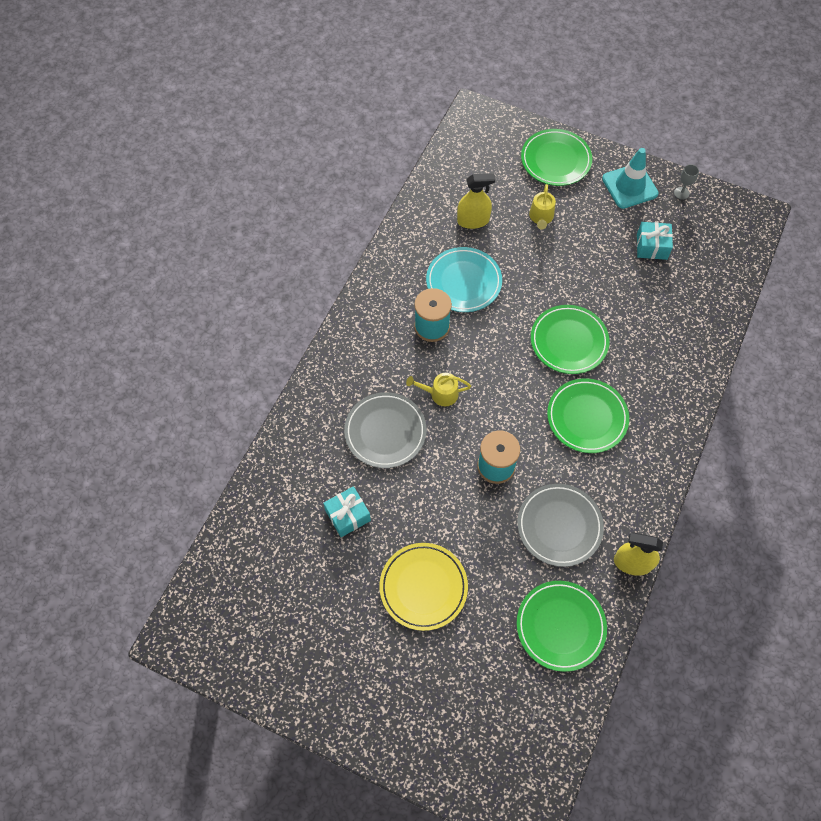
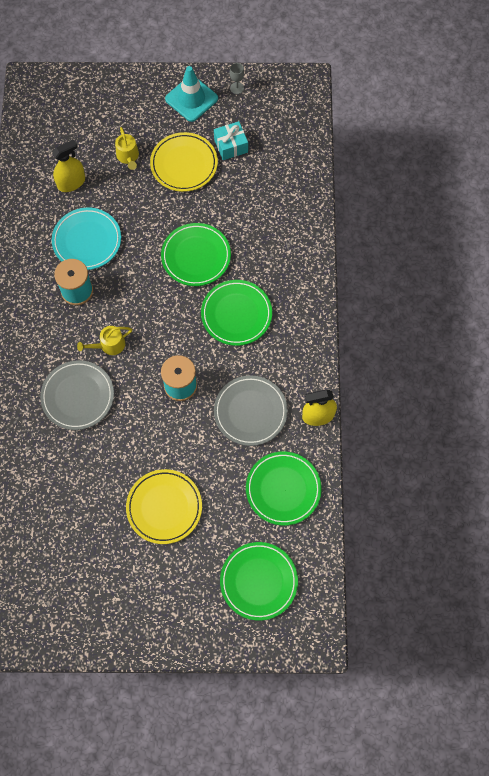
camera: 25 degrees left, 5 degrees up
(348, 515) = (78, 478): turquoise gift -> none
(555, 160) = (119, 99): green plate -> green plate (258, 581)
(595, 246) = (184, 164): none -> yellow plate

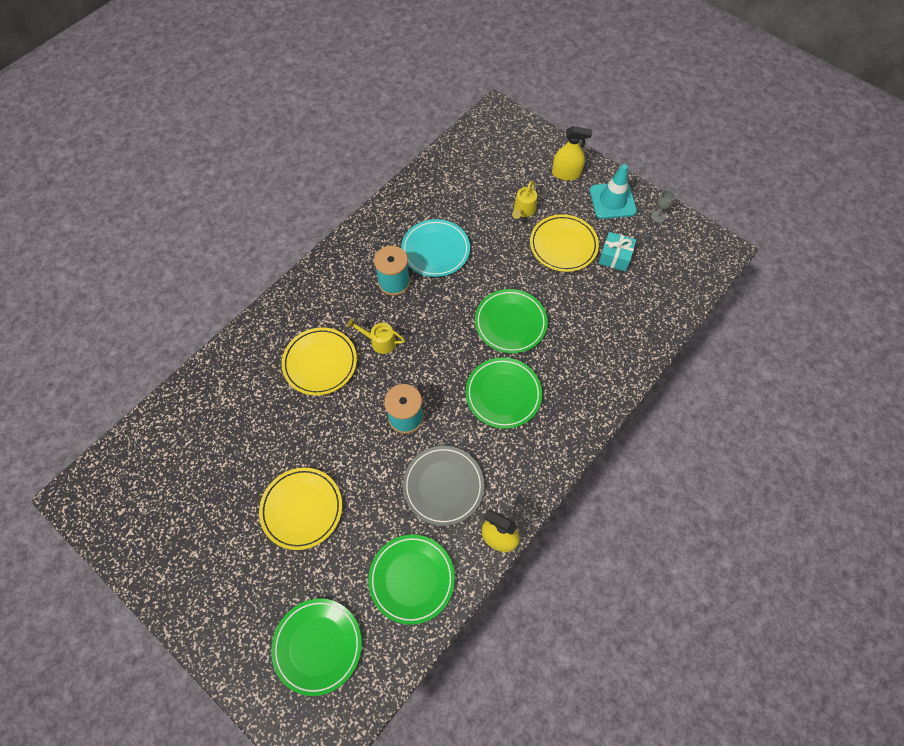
camera: 40 degrees right, 5 degrees down
(71, 182) = (462, 200): yellow spray bottle -> yellow spray bottle (566, 174)
(78, 396) = (320, 363): grey plate -> yellow plate

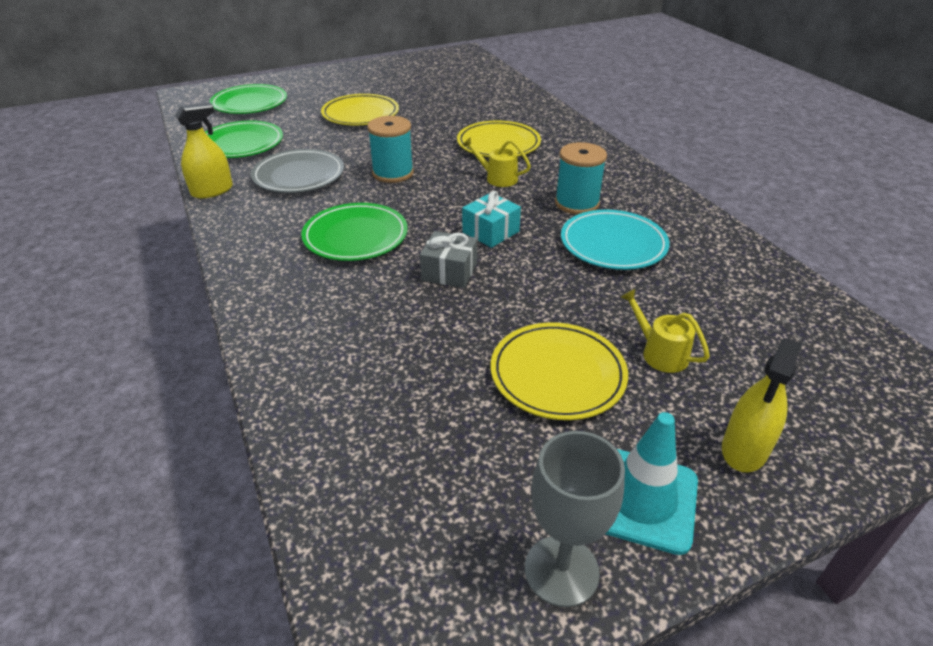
camera: 115 degrees right, 25 degrees down
(380, 341) = (497, 178): yellow watering can -> yellow watering can turned 105 degrees counterclockwise
(510, 323) = (449, 272): green plate -> grey gift
(615, 257) = (493, 436): turquoise gift -> turquoise gift (490, 232)
(658, 216) = (561, 570): grey goblet -> grey goblet, size x1.97

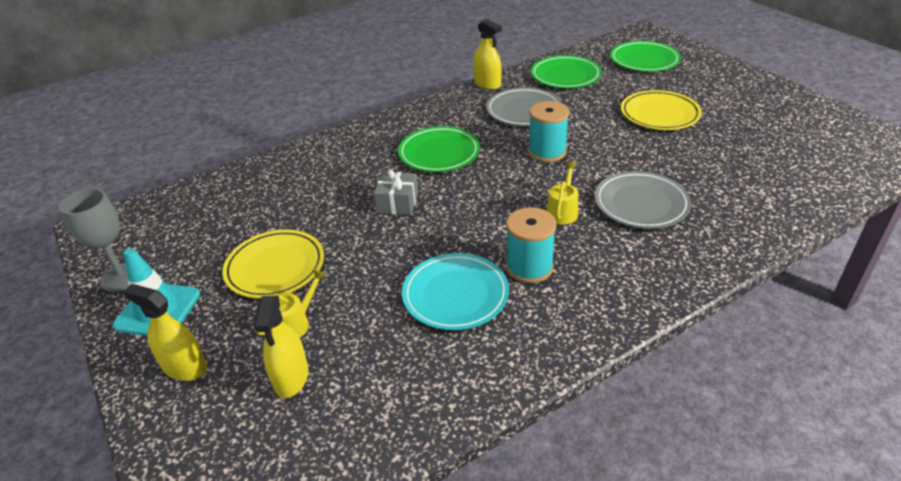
camera: 85 degrees right, 0 degrees up
(490, 232) = (461, 217): turquoise gift -> none
(498, 144) = (641, 204): yellow plate -> grey plate
(740, 353) = (291, 377): none -> yellow spray bottle

